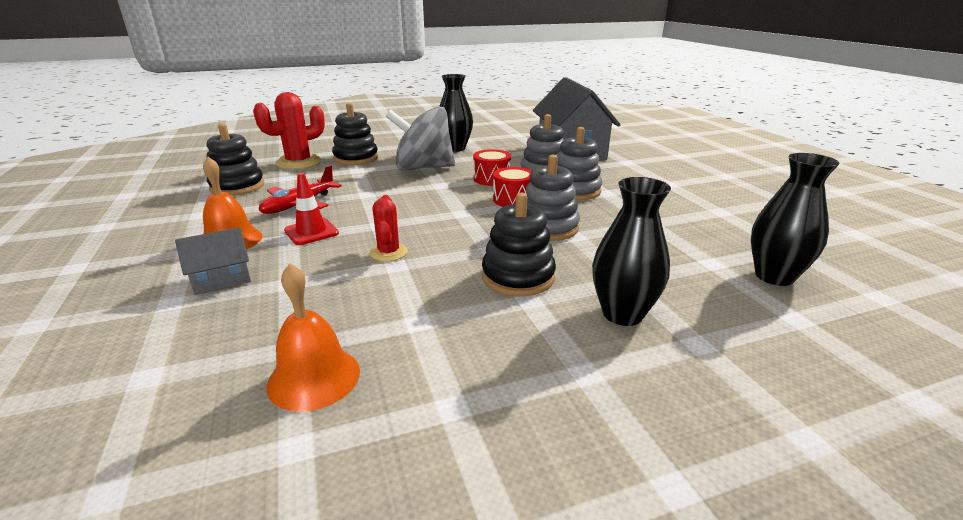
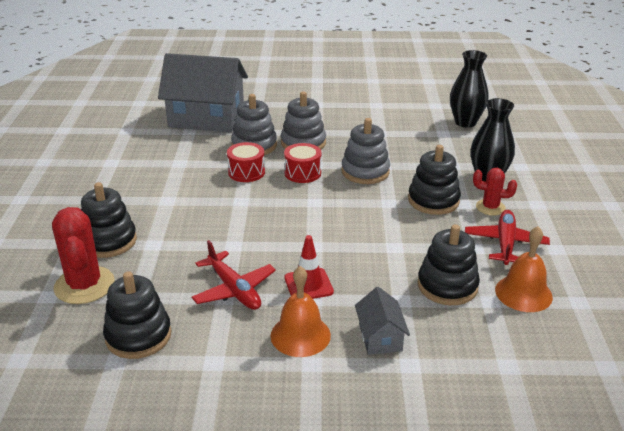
camera: 70 degrees left, 5 degrees up
(322, 309) = (447, 286): none -> black stacking toy
(388, 252) = (371, 247): red cactus -> red cactus (490, 207)
(423, 168) = (184, 203): grey spinning top -> none
(442, 348) = (505, 243): none -> red plane
(455, 148) = (137, 174): black vase -> none

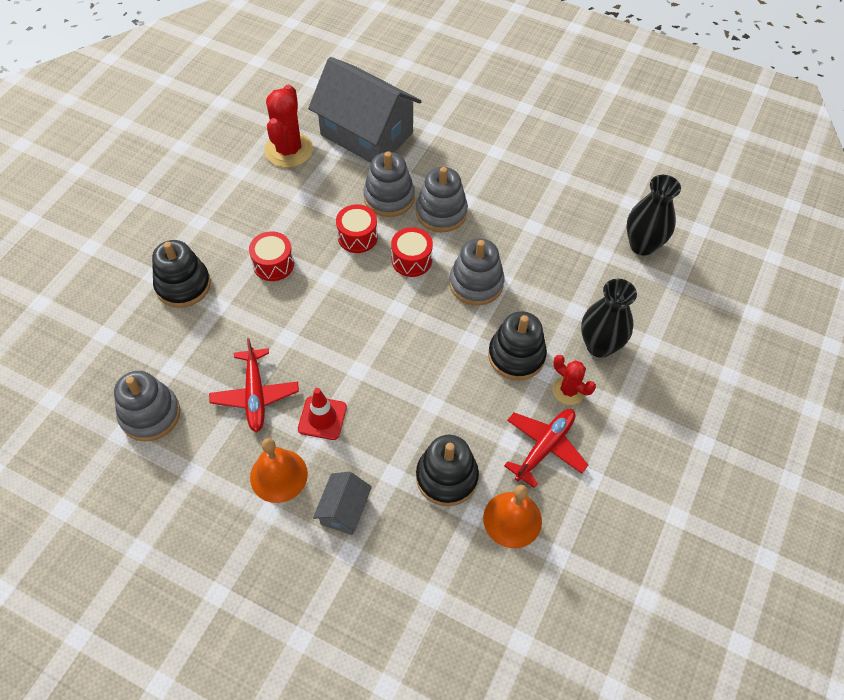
camera: 25 degrees right, 25 degrees up
(84, 285) = (137, 334): red cactus -> red cactus (288, 150)
(138, 336) = (150, 414): black stacking toy -> grey stacking toy
(185, 206) = (273, 264): none -> red drum

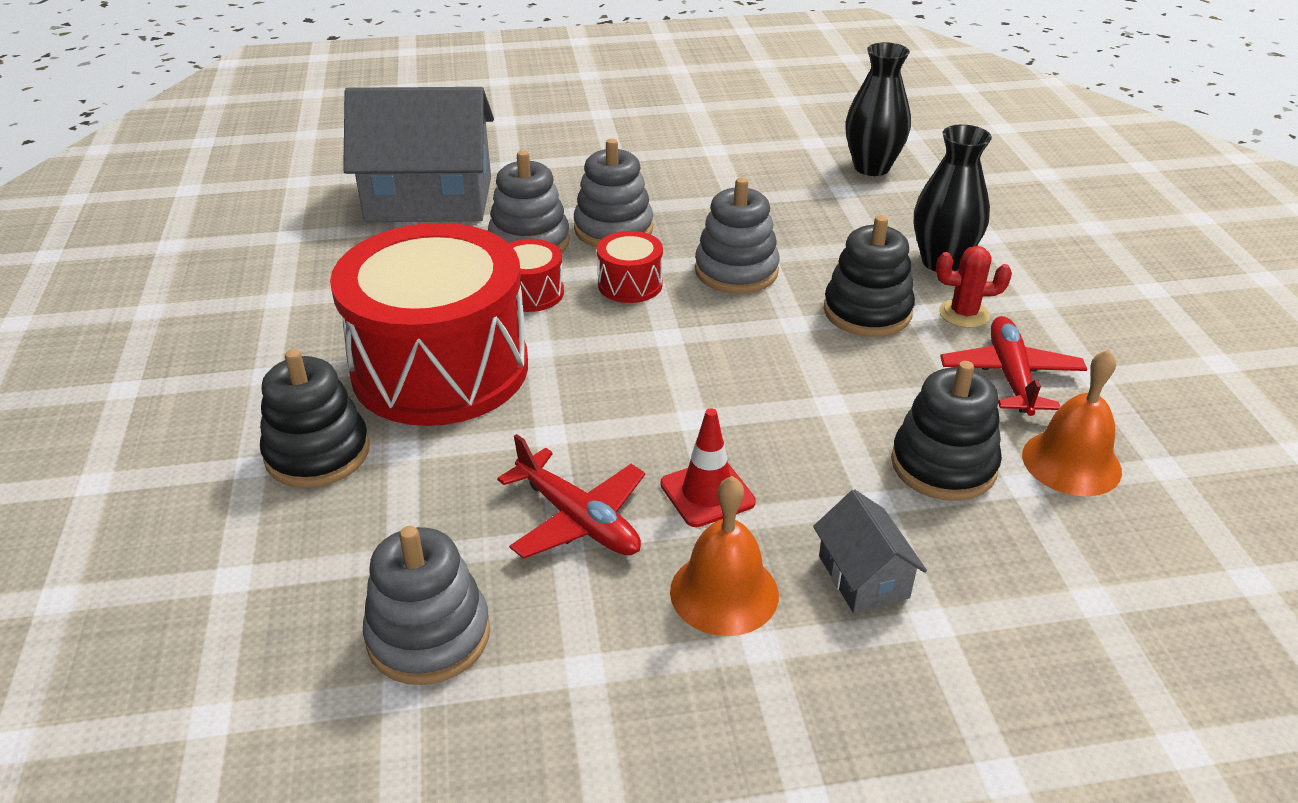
camera: 35 degrees left, 20 degrees down
(273, 264) = (440, 369): red drum -> red drum, size x2.45
(288, 150) = (333, 252): red cactus -> none

